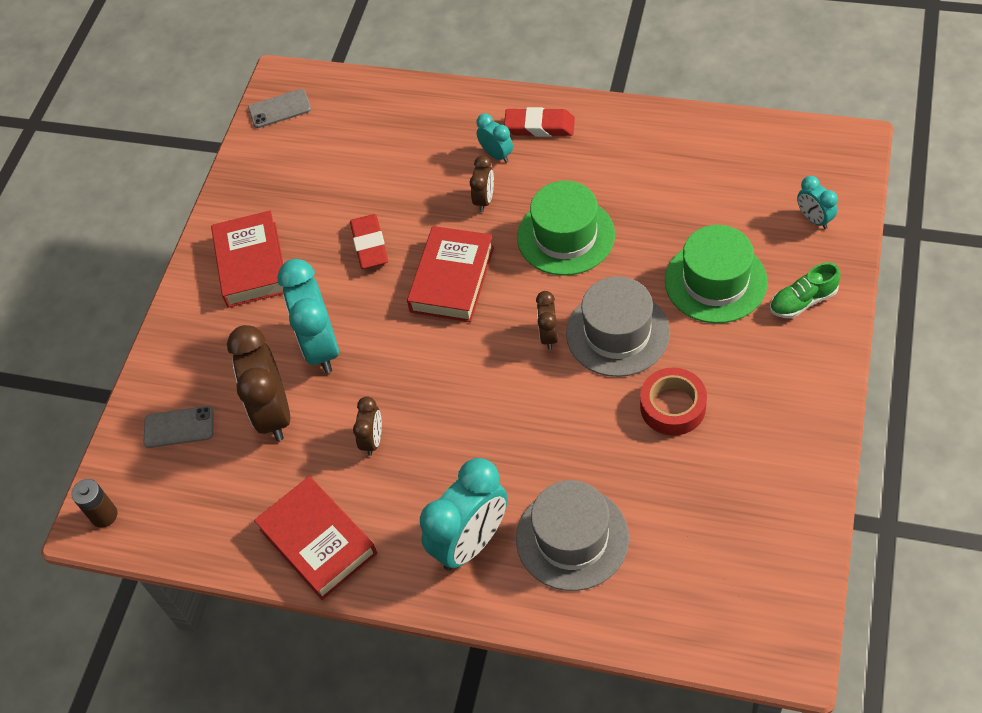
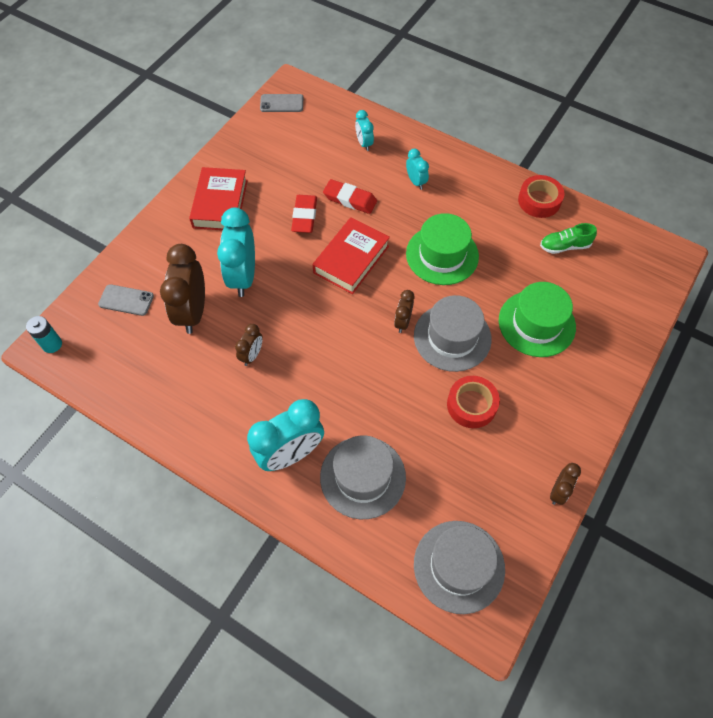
camera: 10 degrees right, 5 degrees up
(104, 515) = (52, 344): brown battery -> turquoise battery
(318, 541) = (185, 415): red book -> none
(484, 200) = (395, 211): brown clock -> brown clock (558, 492)
(539, 126) = (453, 171): red eraser -> red eraser (350, 199)
(662, 129) = (539, 201): none -> red tape
(729, 600) = (459, 566): none -> grey hat
(802, 301) = (595, 359): green shoe -> green shoe (564, 246)
(814, 219) = (625, 302): turquoise clock -> turquoise clock (364, 143)

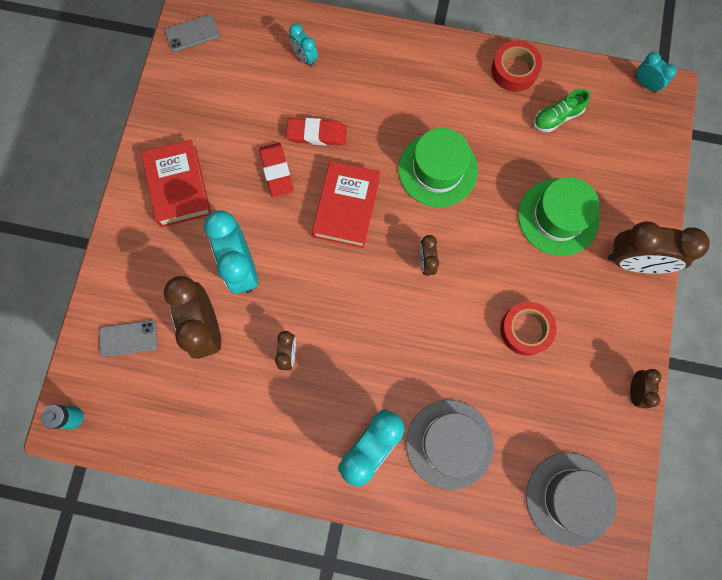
camera: 20 degrees left, 15 degrees up
(416, 182) = (378, 89): turquoise clock -> turquoise clock (645, 84)
(452, 337) = (481, 262): grey hat -> none
(596, 382) = (635, 261): none -> brown clock

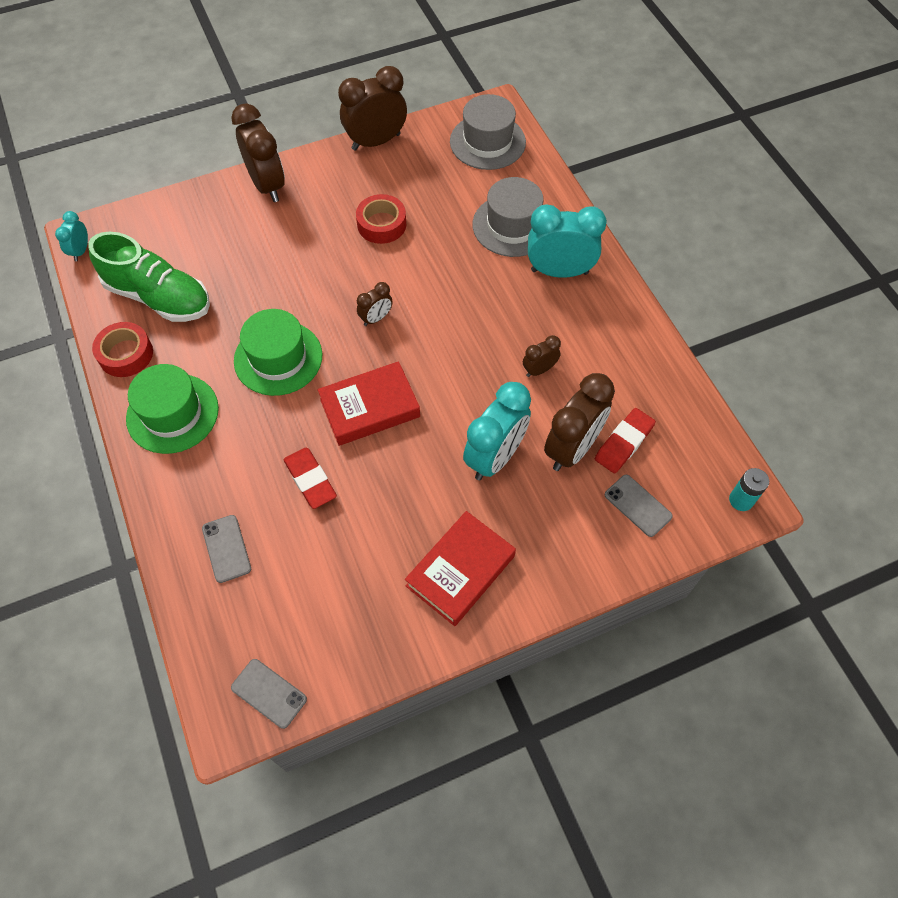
camera: 125 degrees left, 15 degrees down
(276, 171) = (377, 490): red eraser -> red eraser (623, 443)
(305, 58) = (226, 548): turquoise clock -> grey phone
(557, 117) = (159, 297): green shoe -> green shoe, size x1.99
(558, 217) = (263, 250): green hat -> green hat (172, 413)
(635, 390) = (376, 142): brown clock -> brown clock, size x1.99

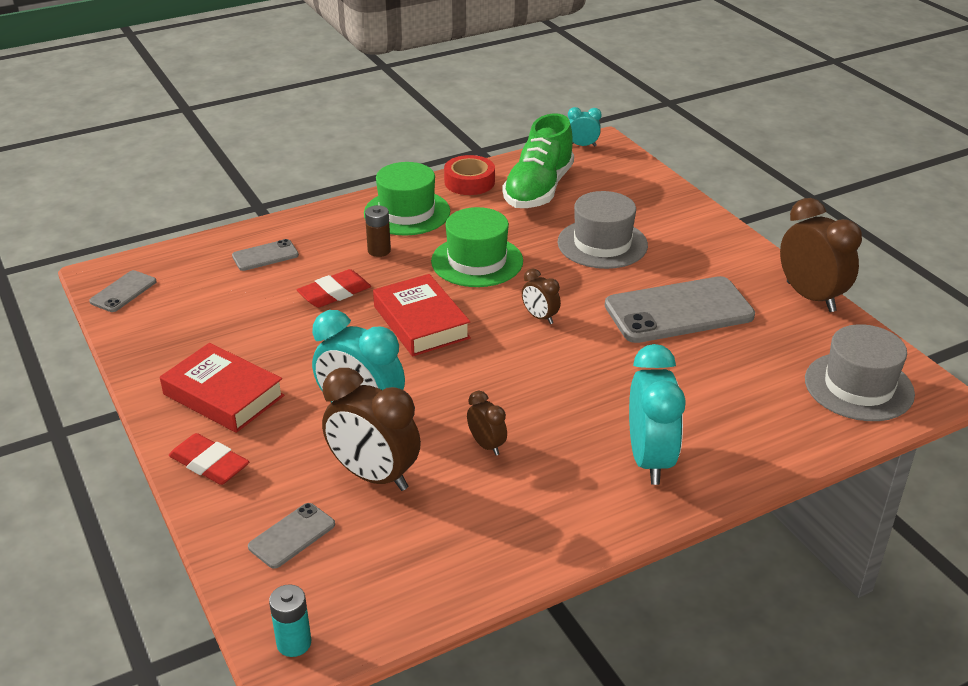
camera: 85 degrees right, 25 degrees down
(241, 440) = (379, 250): none -> brown battery
(267, 185) = (706, 232): brown clock -> none
(381, 224) = (679, 311): red tape -> grey phone
(512, 225) = (716, 414): grey hat -> grey hat (602, 244)
(623, 443) = (382, 523): red eraser -> red eraser (209, 464)

